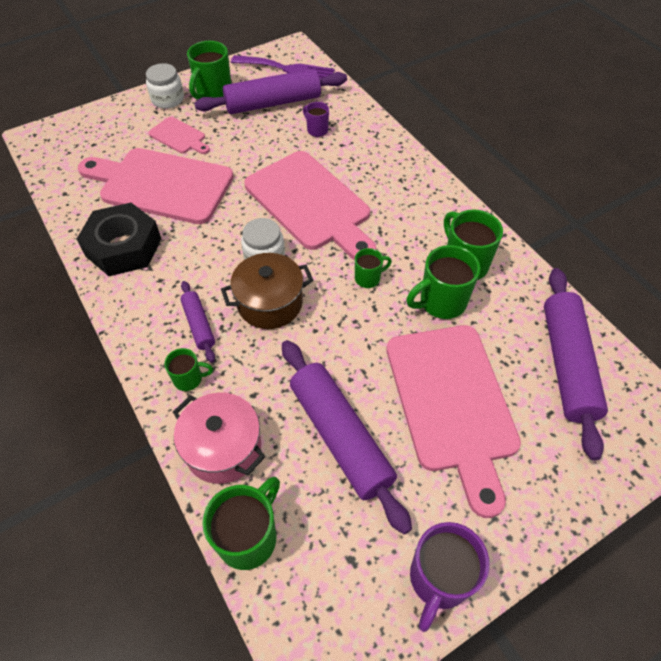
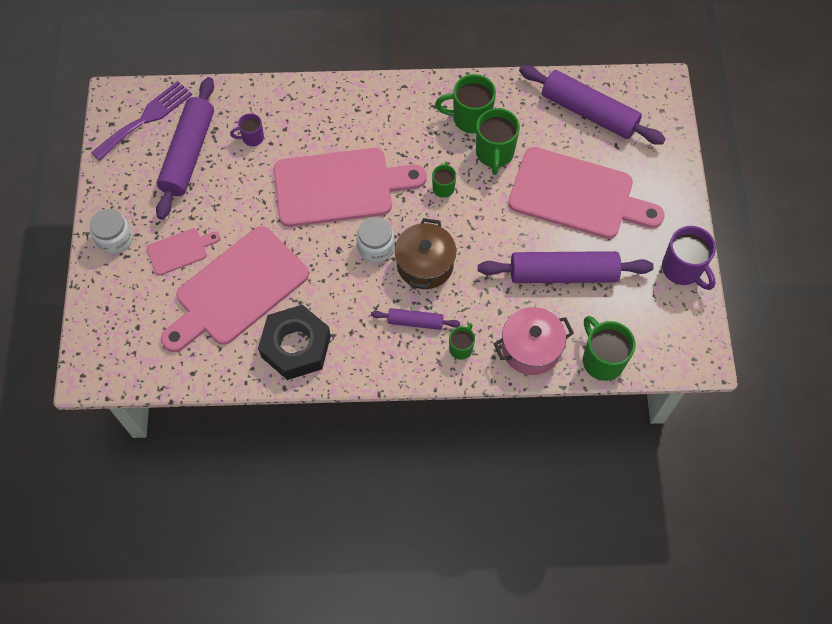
camera: 60 degrees left, 10 degrees up
(213, 93) = (135, 196): green mug -> none

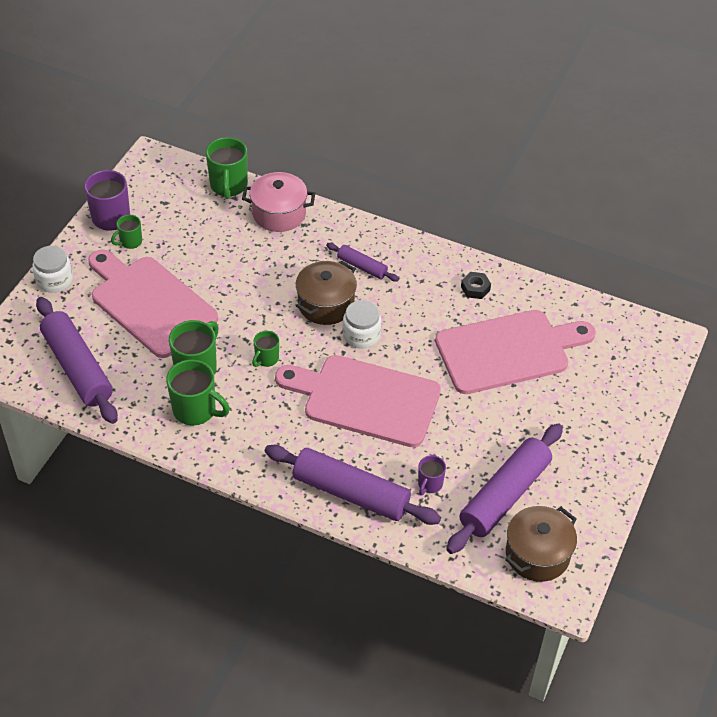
camera: 155 degrees left, 15 degrees down
(115, 239) = (611, 442): white jar -> white jar (54, 280)
(146, 119) = (537, 554): purple fork -> brown pot
(180, 251) = (549, 405): pink cutting board -> none
(252, 138) = (429, 484): purple mug -> purple mug turned 105 degrees clockwise
(296, 346) = (475, 288): black nut -> black nut, size x0.43
(461, 348) = (335, 235): green mug -> green mug (130, 242)
(563, 274) = (212, 251): purple rolling pin -> purple rolling pin (351, 493)

